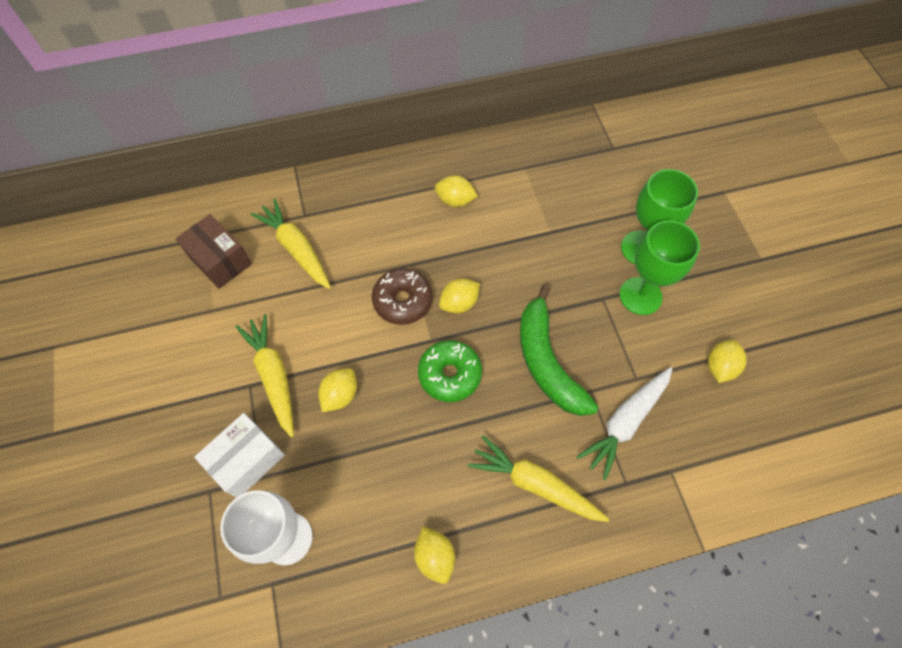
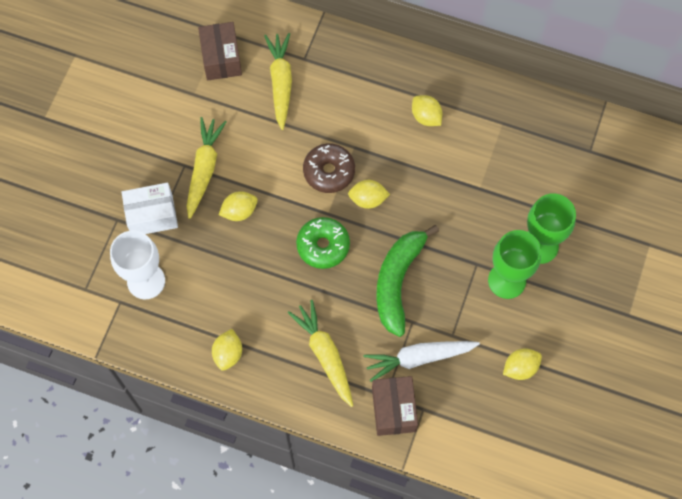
camera: 35 degrees right, 5 degrees up
(645, 492) = (393, 409): none -> brown box

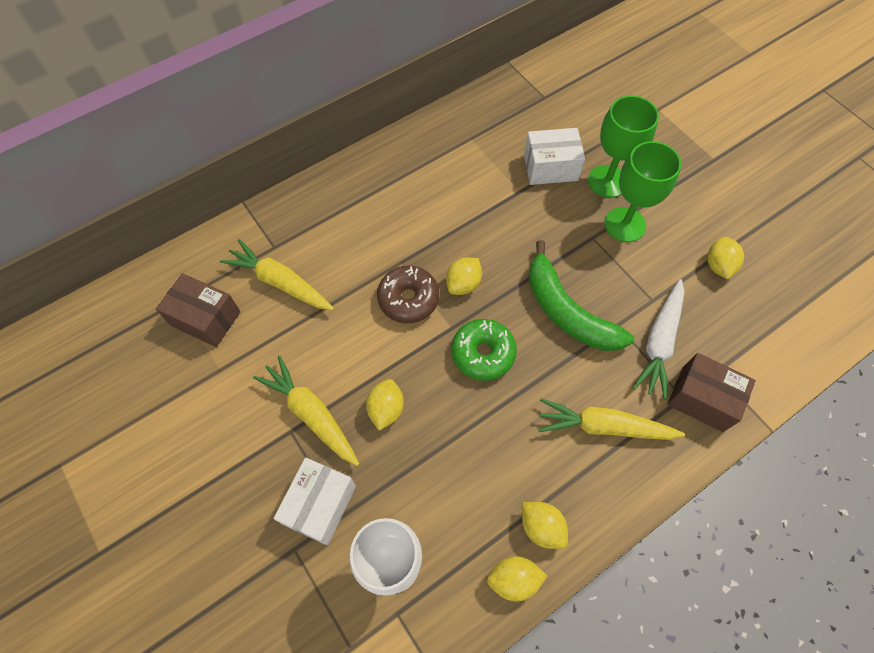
camera: 55 degrees left, 5 degrees down
(426, 117) = (418, 188): yellow lemon -> yellow lemon (514, 579)
(520, 197) = (550, 167): none -> white box

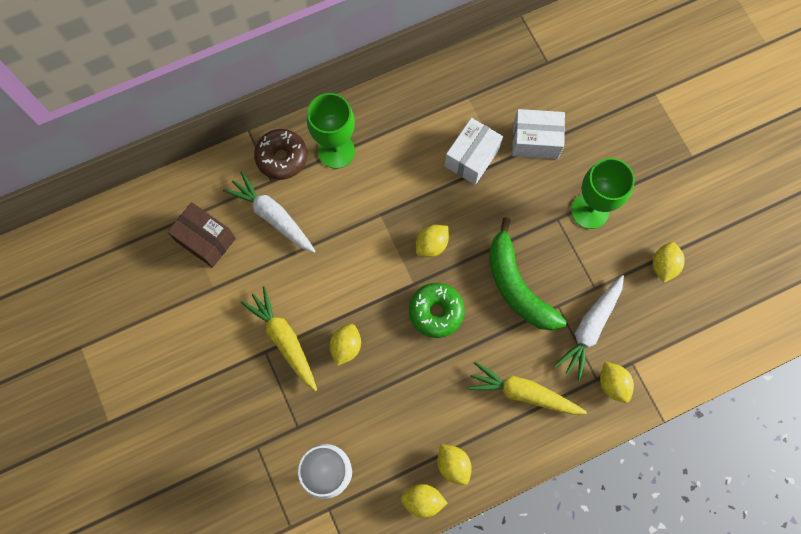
camera: 10 degrees right, 10 degrees up
(280, 282) = (272, 216): yellow carrot -> white carrot
(320, 505) = (281, 416): white box -> white box (471, 157)
(408, 299) = (381, 251): brown donut -> brown donut (282, 158)
(607, 181) = (585, 164): green goblet -> green goblet (336, 151)
(702, 399) = (612, 384): brown box -> yellow lemon

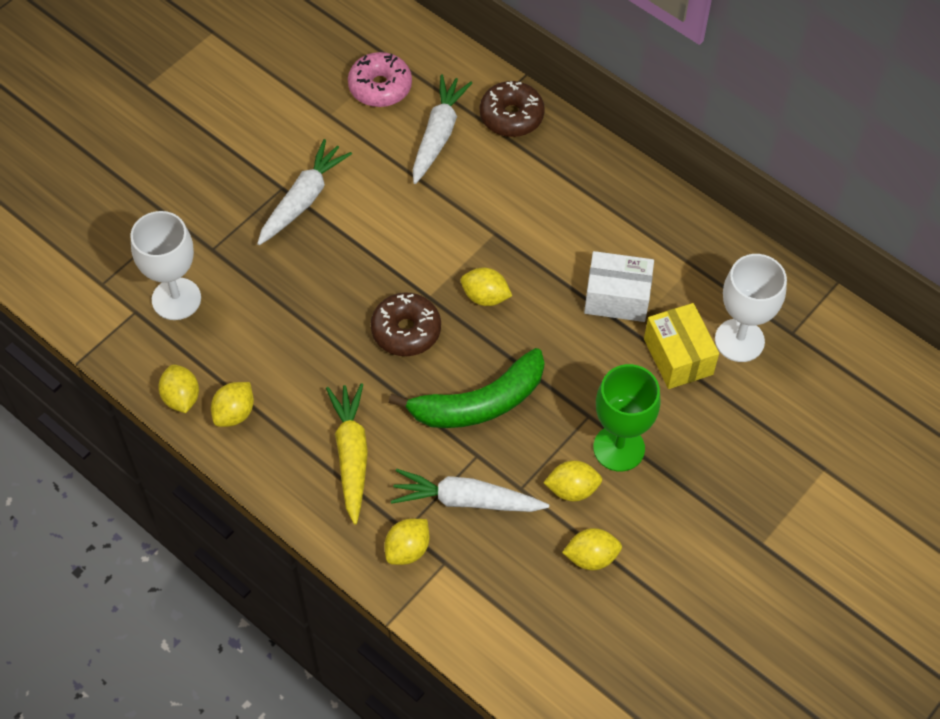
camera: 65 degrees right, 15 degrees down
(206, 240) = (380, 87): brown box -> pink donut
(284, 339) = (303, 199): yellow carrot -> white carrot
(336, 151) = (548, 163): green goblet -> none
(346, 346) = (323, 259): yellow lemon -> yellow lemon (572, 489)
(436, 312) = (406, 331): green donut -> brown donut
(517, 286) = (479, 403): green banana -> green banana turned 150 degrees counterclockwise
(535, 141) = (678, 356): white box -> yellow box
(539, 97) = (739, 340): none -> white goblet

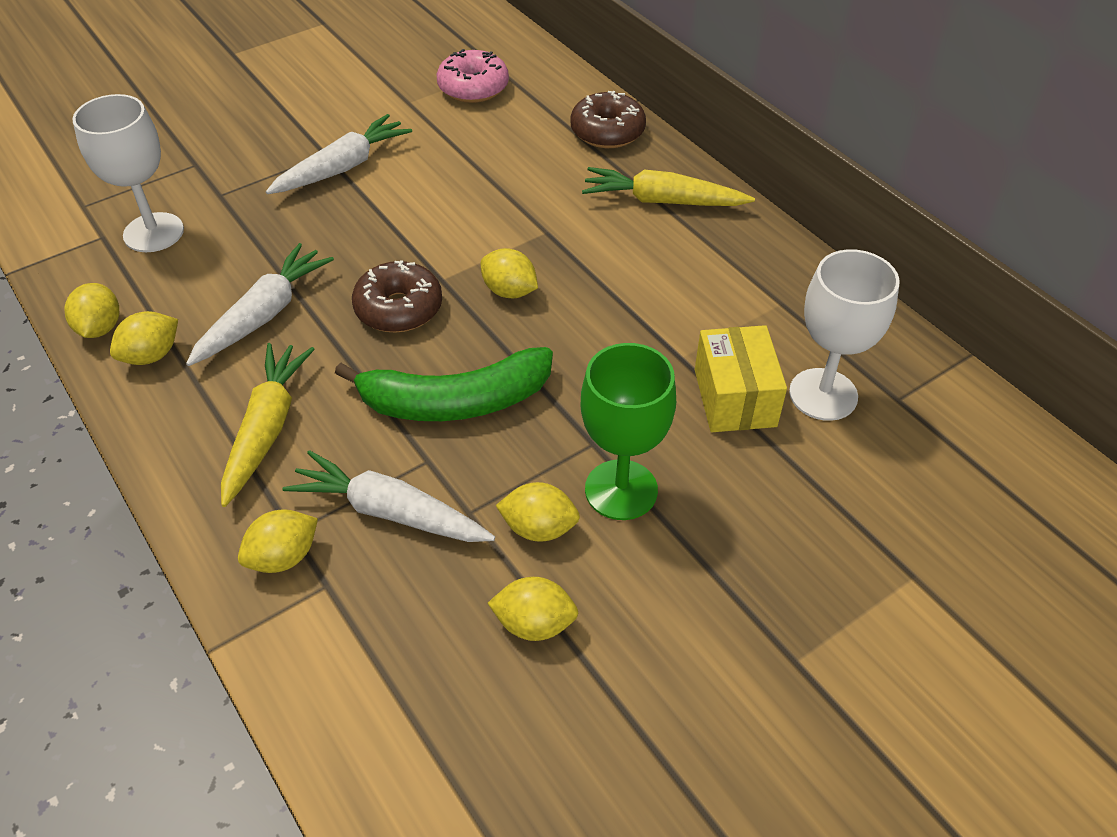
camera: 15 degrees right, 10 degrees down
(438, 134) = (519, 135): white carrot -> white carrot (264, 314)
(577, 183) = (662, 201): none -> yellow carrot
(617, 297) = (673, 320): white box -> none

